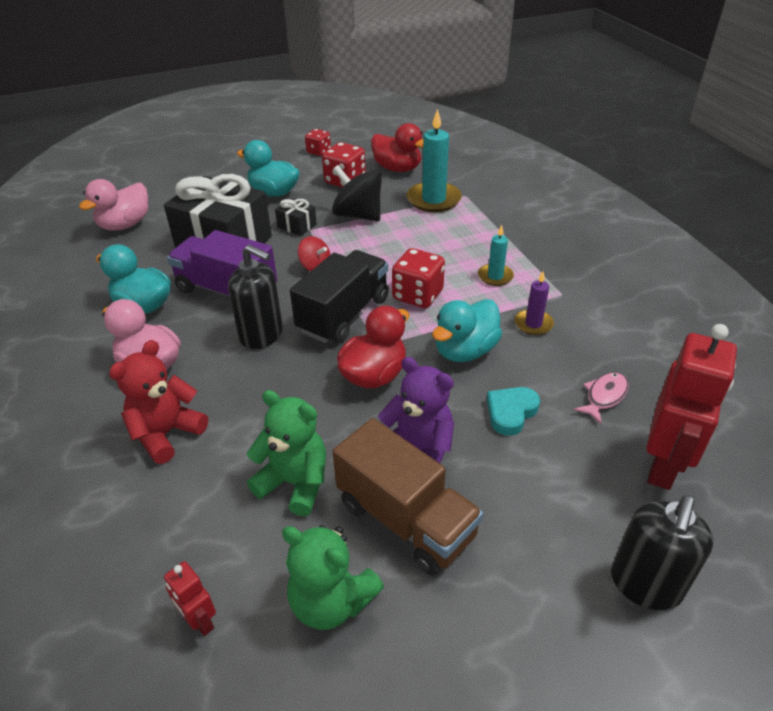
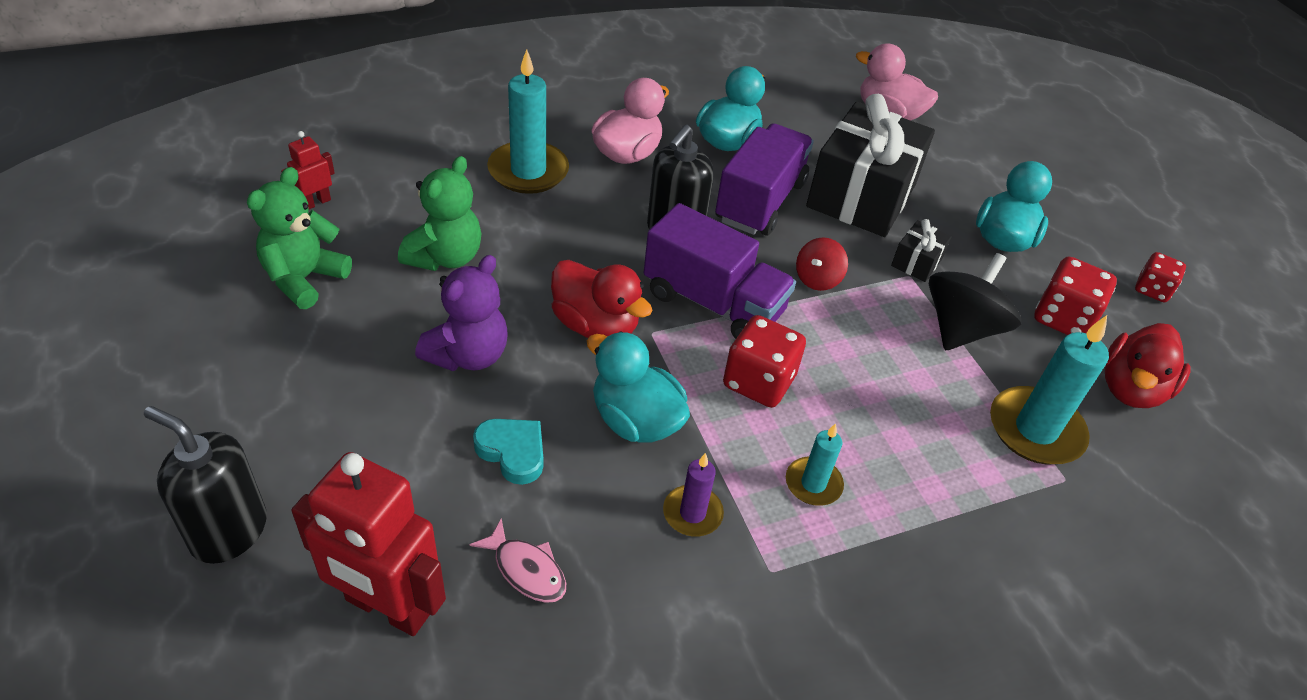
camera: 85 degrees right, 5 degrees up
(166, 433) = (528, 171): red teddy bear -> turquoise candle
(344, 315) = (713, 303): black truck -> purple truck
(405, 519) = (377, 336): brown truck -> none

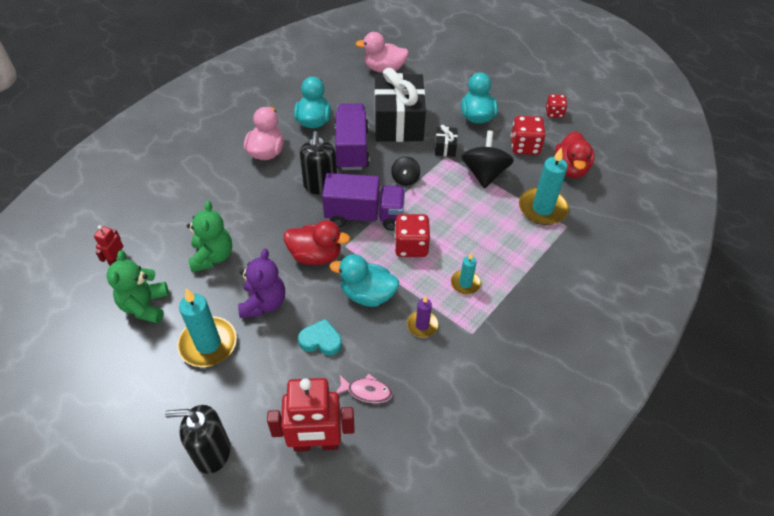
camera: 25 degrees left, 5 degrees up
(528, 171) = (221, 186): turquoise candle -> turquoise candle (208, 344)
(817, 279) = (405, 179): red spinning top -> black spinning top

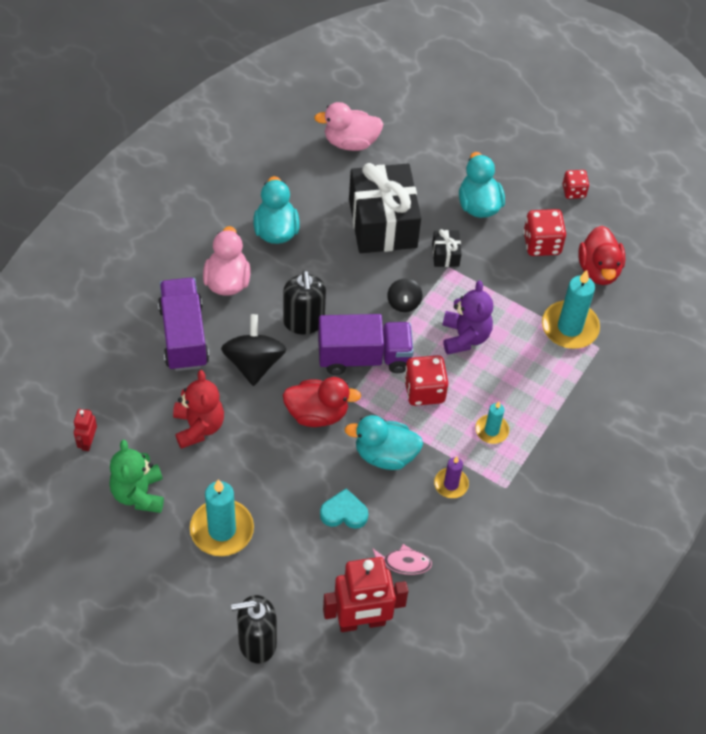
camera: 10 degrees left, 5 degrees up
(212, 256) = (198, 427): green teddy bear -> red teddy bear
(263, 303) = (271, 477): purple teddy bear -> purple teddy bear (465, 337)
(352, 149) = (331, 267): purple truck -> purple truck (184, 336)
(484, 173) = (497, 286): black spinning top -> black spinning top (254, 363)

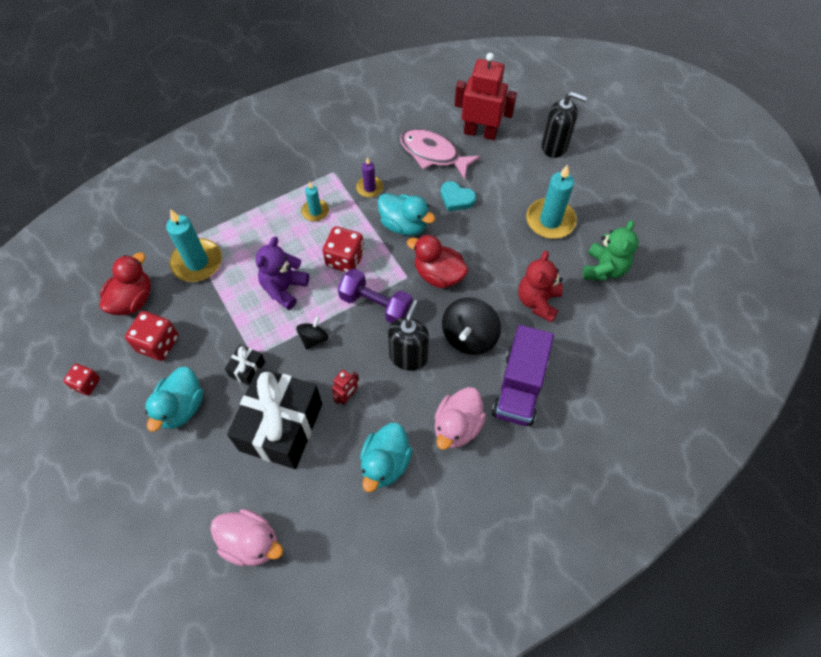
camera: 150 degrees left, 5 degrees up
(87, 442) = (633, 325): red robot -> red robot (347, 396)
(364, 357) = (376, 305): purple truck -> purple dumbbell
(403, 563) = (433, 154): pink fish -> pink fish, size x1.83

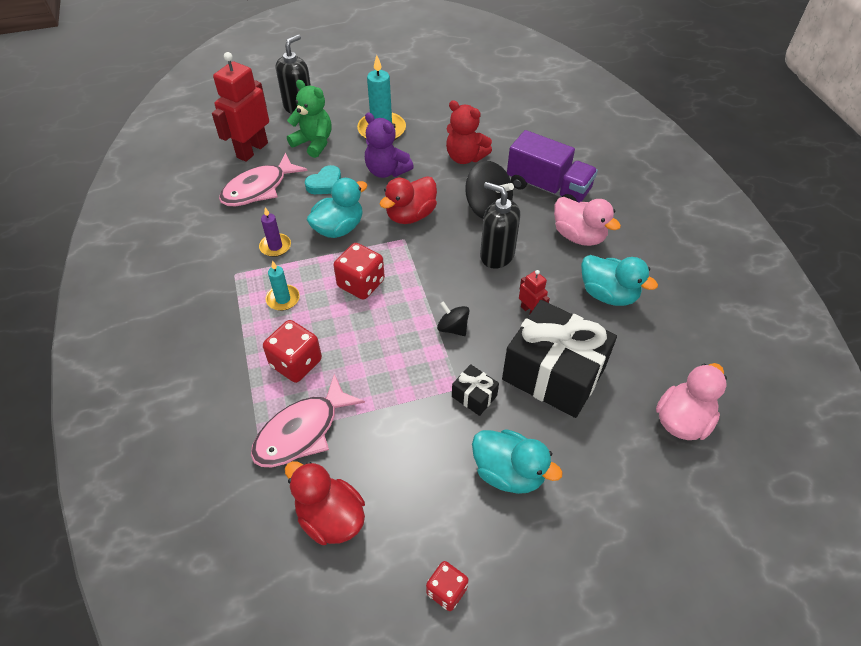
camera: 75 degrees left, 10 degrees down
(158, 344) = (410, 491): red dice -> red dice (296, 363)
(197, 262) = (302, 431): turquoise candle -> pink fish
(284, 288) = (377, 345): purple teddy bear -> purple teddy bear (386, 171)
(376, 305) = (428, 269): purple dumbbell -> none
(604, 269) = (446, 112): green teddy bear -> green teddy bear (314, 143)

